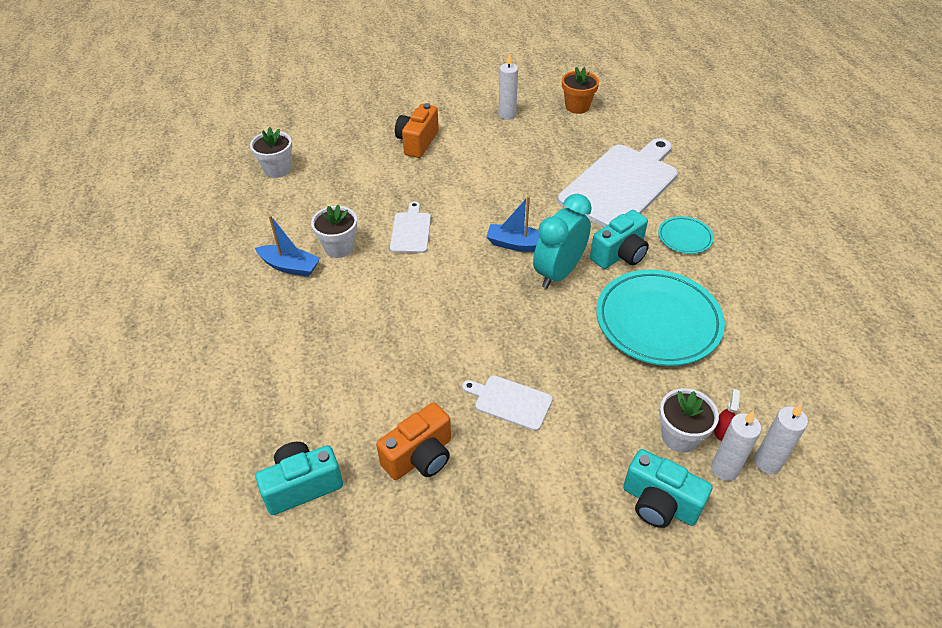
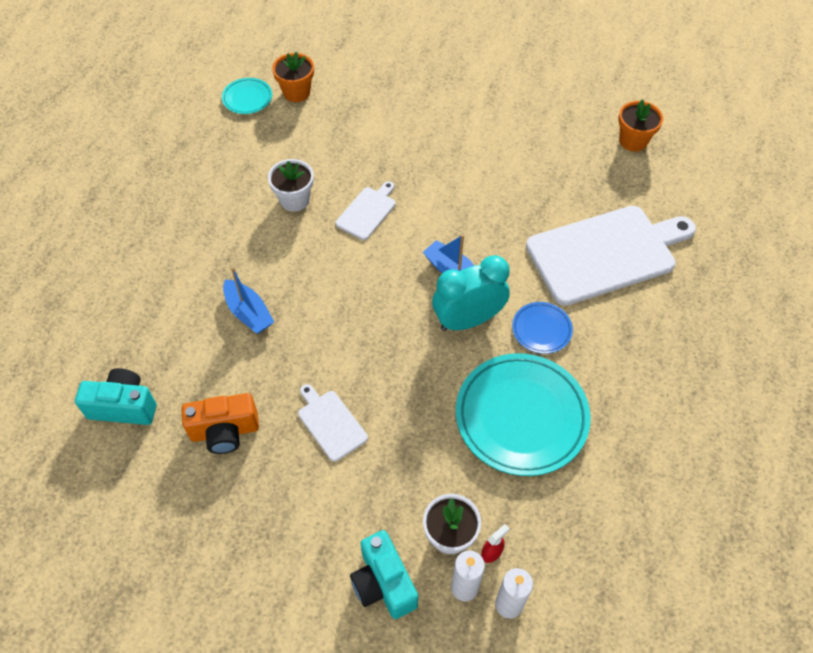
camera: 30 degrees right, 10 degrees up
(277, 169) = (296, 92): white flower pot -> orange flower pot
(290, 266) = (242, 200): blue boat -> blue boat (248, 313)
(417, 142) = (441, 116): orange camera -> none
(507, 114) = (552, 120): white candle -> none
(620, 254) = (541, 329): turquoise camera -> blue plate
(684, 237) = (622, 343): turquoise plate -> turquoise plate (247, 98)

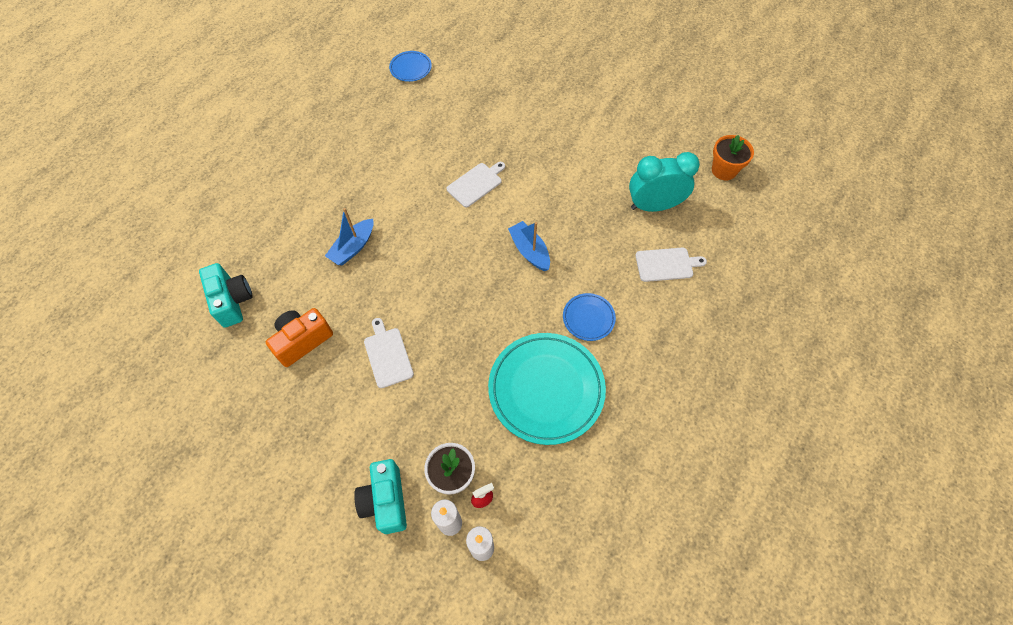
camera: 15 degrees right, 5 degrees up
(124, 406) = (232, 301): turquoise camera -> turquoise camera turned 45 degrees clockwise
(225, 431) = (302, 341): orange camera -> orange camera turned 135 degrees clockwise
(247, 98) = (410, 68): turquoise plate -> blue plate
(248, 313) = (353, 247): blue boat -> blue boat turned 60 degrees clockwise
(294, 200) = (420, 161): white flower pot -> none
(296, 92) = (451, 71): orange flower pot -> none
(468, 320) = (528, 295): turquoise clock -> turquoise clock (653, 206)
(606, 253) = (666, 264): white cutting board -> white cutting board, size x0.46

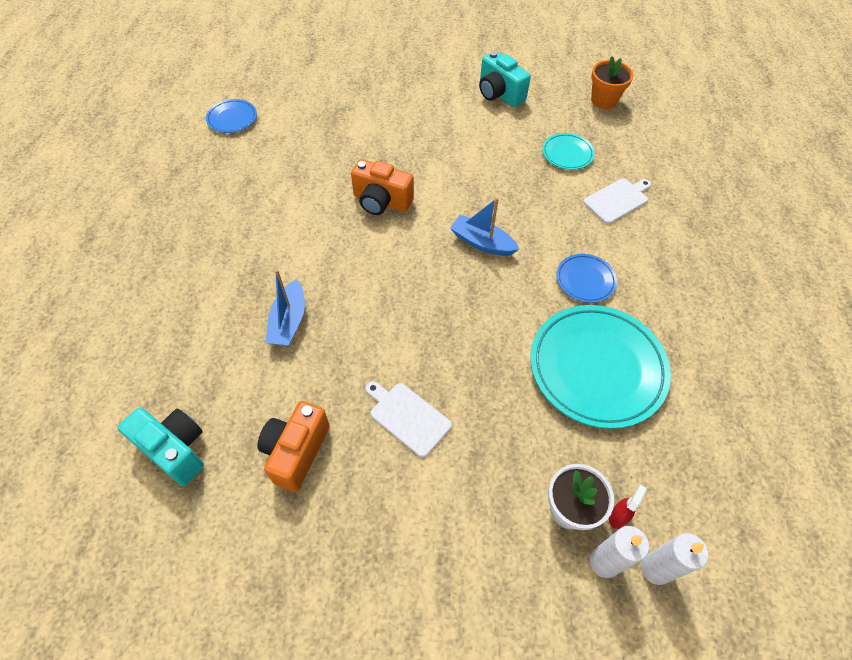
camera: 30 degrees left, 5 degrees down
(385, 501) = (518, 580): turquoise camera -> turquoise camera (499, 94)
(476, 184) = (381, 202): white cutting board -> orange camera
(653, 206) = (567, 154): turquoise clock -> turquoise plate

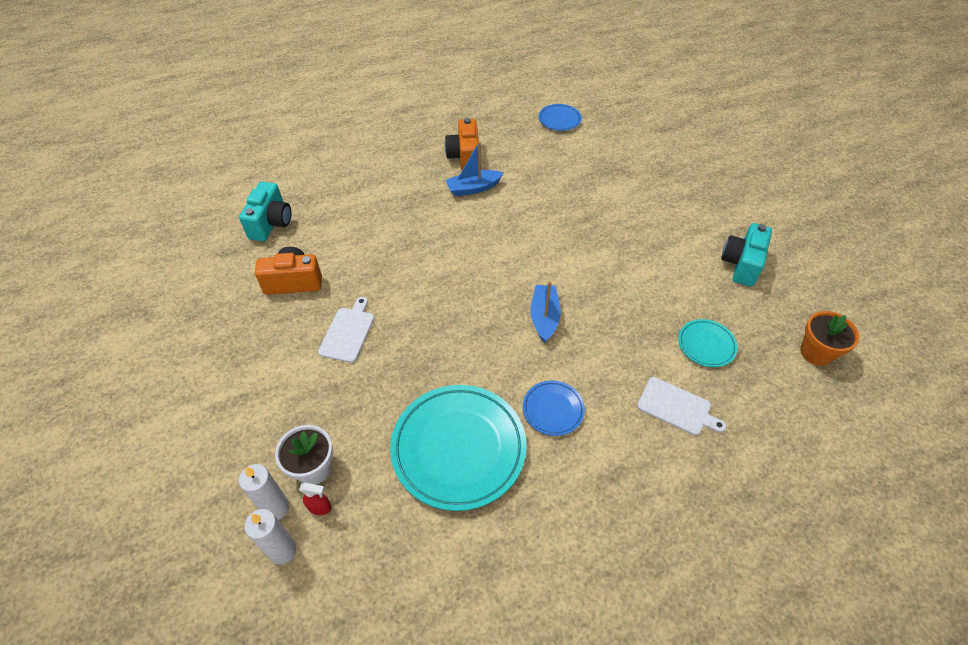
camera: 65 degrees right, 5 degrees down
(289, 321) = (394, 232): blue boat -> blue boat (473, 188)
(381, 202) = (541, 236): orange camera -> orange camera (464, 157)

